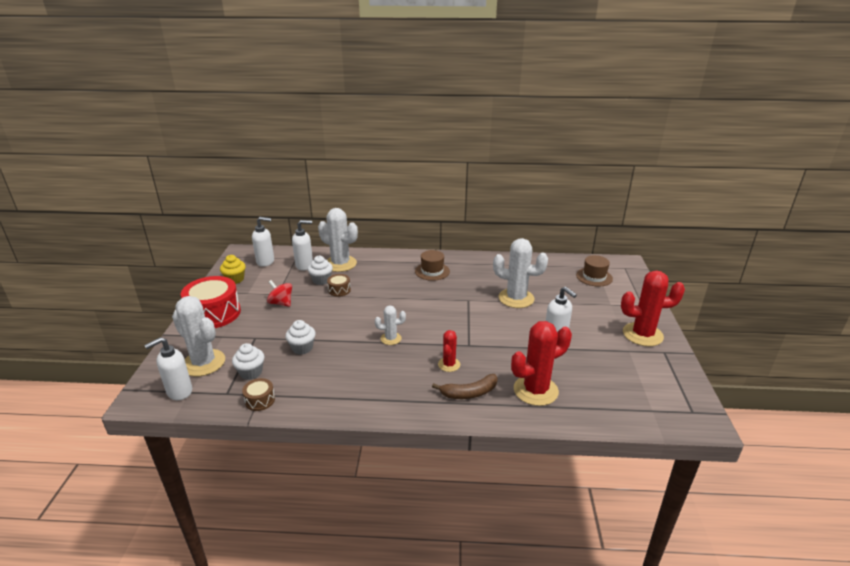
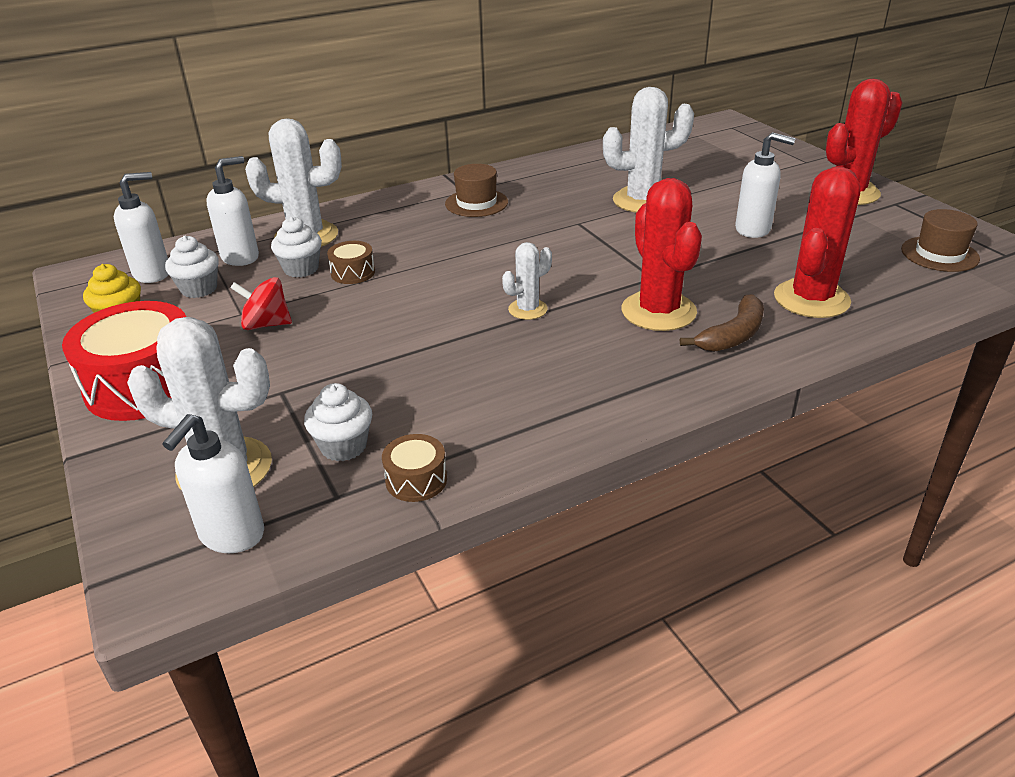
camera: 30 degrees left, 5 degrees up
(302, 348) = (393, 375): white cupcake -> white cupcake (199, 289)
(449, 364) = (658, 311): red cactus -> red cactus, size x1.88
(594, 277) = (709, 147): brown hat -> brown hat (939, 254)

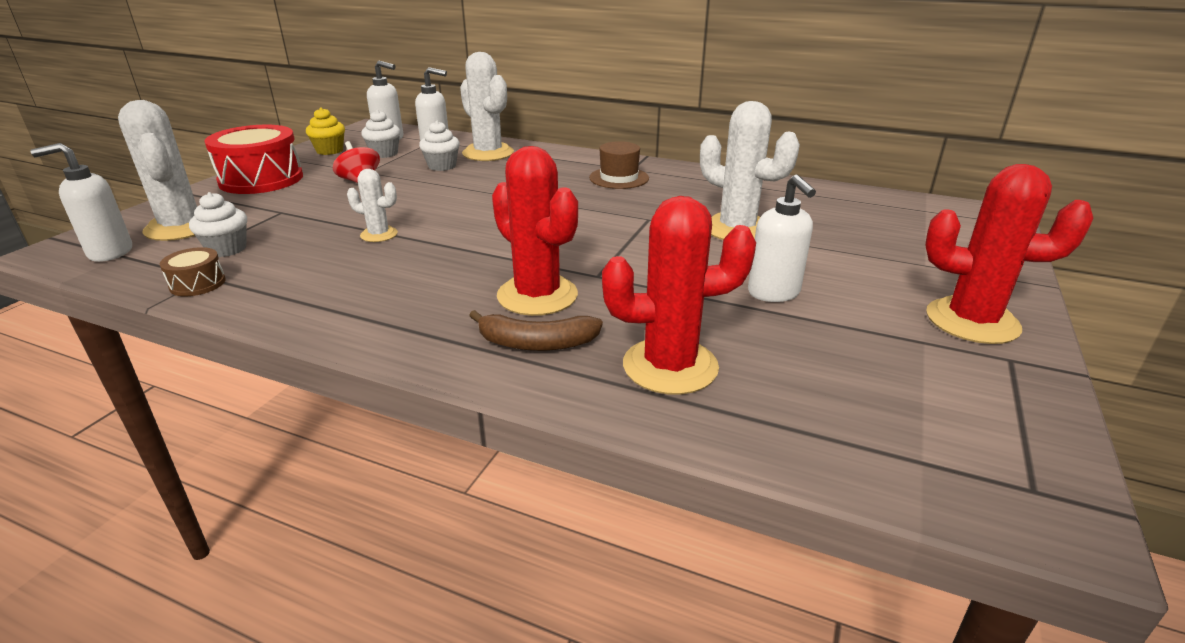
camera: 50 degrees right, 5 degrees down
(353, 273) = (456, 179): brown drum -> none
(527, 309) = (474, 245): white cactus -> white cactus (379, 234)
(658, 311) = (537, 295): red cactus -> red cactus turned 75 degrees counterclockwise
(939, 254) = (929, 428): brown hat -> none

